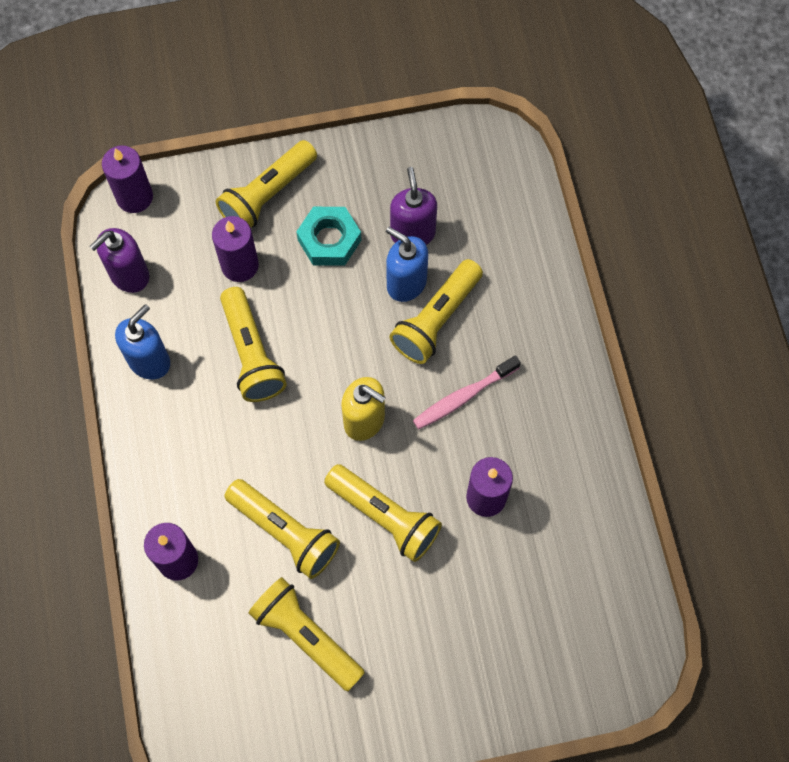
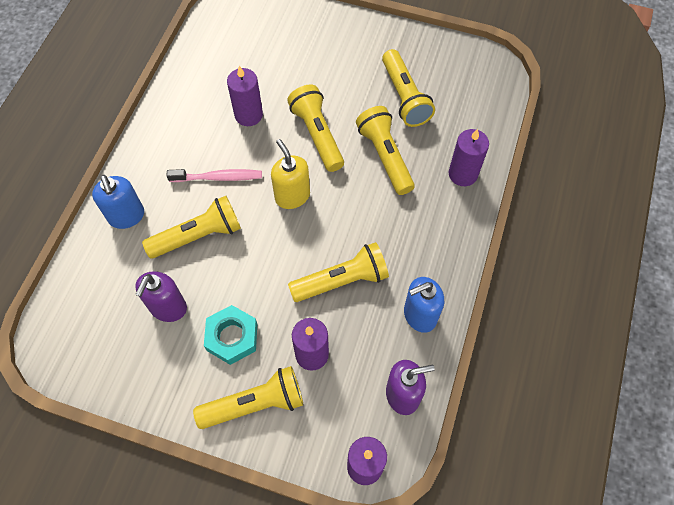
camera: 150 degrees left, 5 degrees down
(251, 354) = (342, 281): yellow flashlight -> yellow flashlight turned 60 degrees clockwise
(406, 283) = (200, 273): blue soap dispenser -> blue soap dispenser (127, 216)

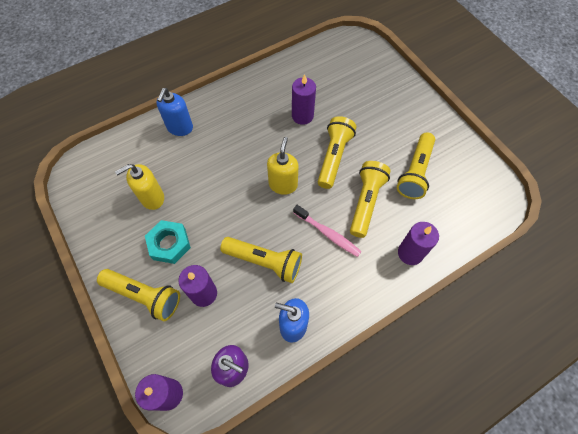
camera: 40 degrees right, 0 degrees up
(168, 308) = (152, 198): purple soap dispenser -> yellow soap dispenser
(198, 236) = (207, 168): yellow flashlight -> none
(218, 177) = (250, 141): pink toothbrush -> pink toothbrush (328, 234)

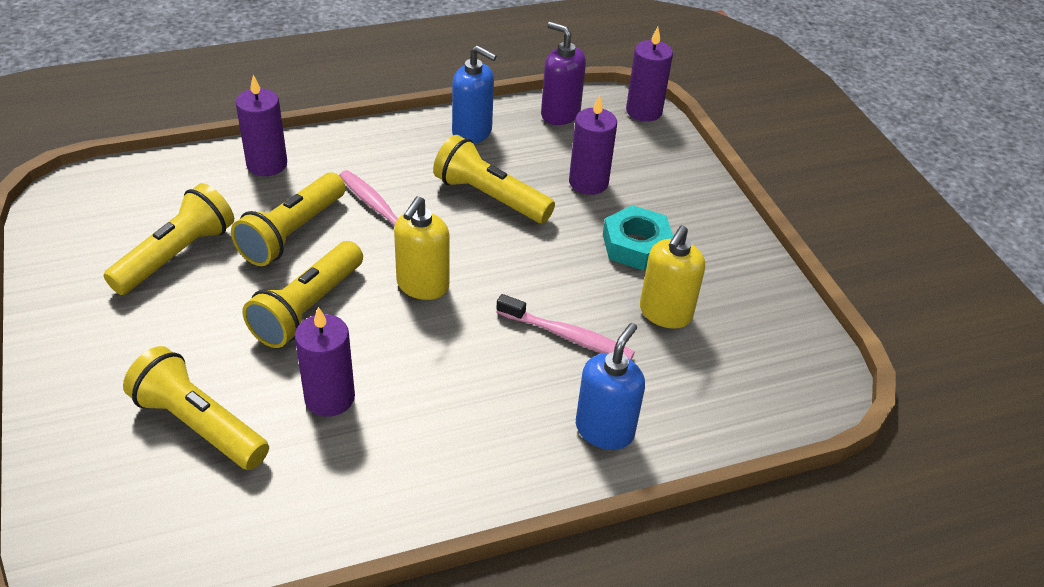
camera: 170 degrees left, 20 degrees down
(144, 296) = (676, 196): yellow flashlight -> yellow flashlight (199, 425)
(152, 198) = (665, 313): yellow soap dispenser -> yellow soap dispenser turned 135 degrees clockwise
(202, 171) = (568, 336): none -> pink toothbrush

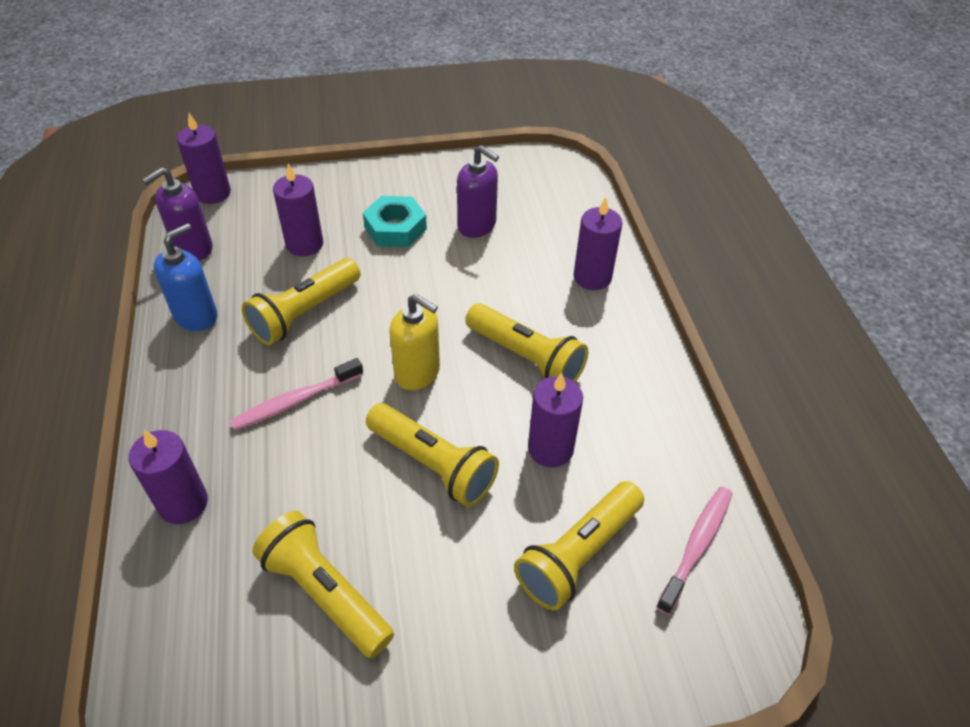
camera: 80 degrees left, 5 degrees up
(292, 233) = (315, 477): yellow flashlight -> yellow flashlight (526, 357)
(568, 336) = (494, 284): pink toothbrush -> pink toothbrush (697, 546)
(604, 430) = (592, 277): blue soap dispenser -> purple candle
(665, 313) = (477, 225): yellow soap dispenser -> purple soap dispenser

